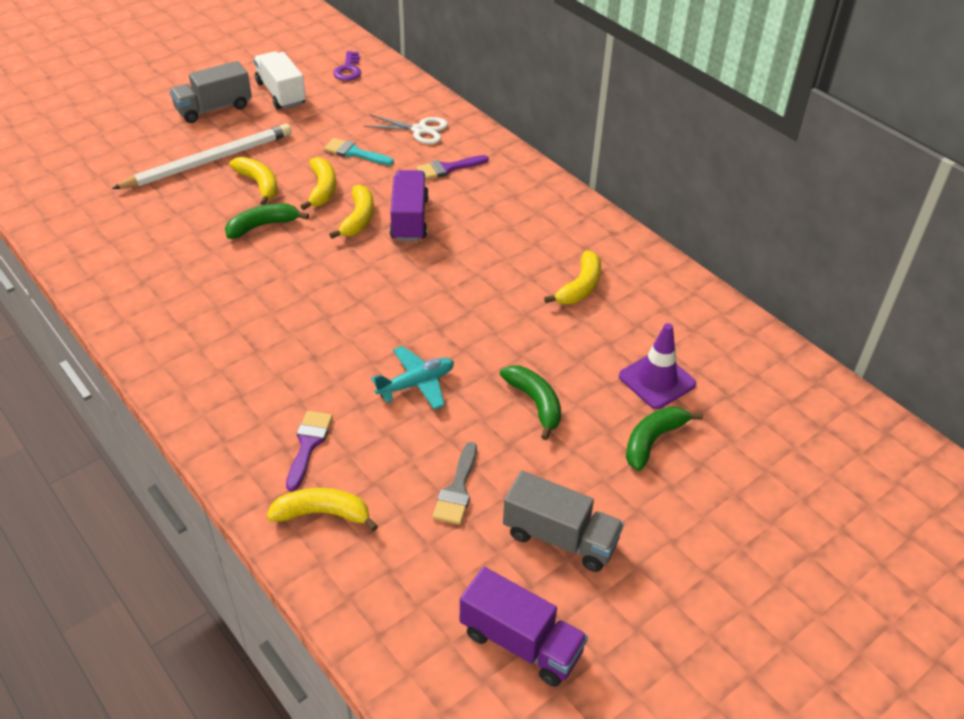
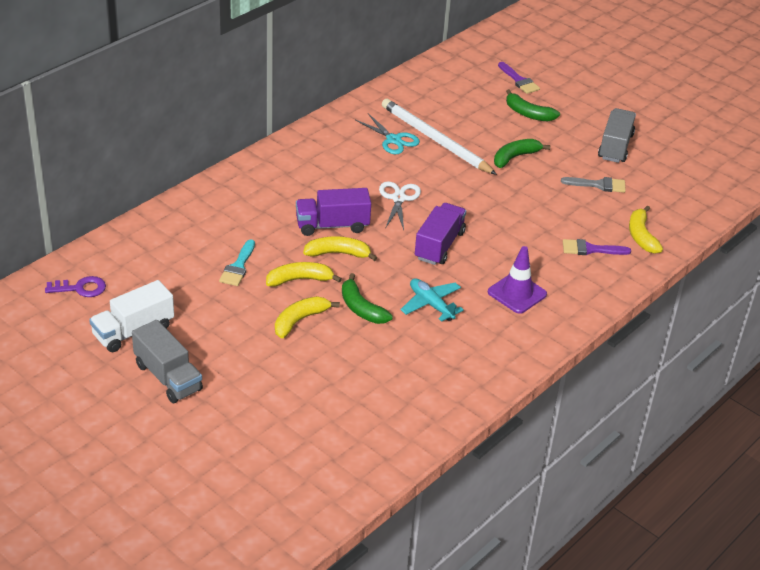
camera: 100 degrees left, 5 degrees down
(209, 161) = (267, 361): white pencil -> white pencil (435, 140)
(416, 384) = (517, 207): turquoise plane -> turquoise plane (431, 304)
(420, 130) = (194, 230): white scissors -> white scissors (399, 198)
(447, 168) = (254, 210): purple brush -> purple brush (519, 80)
(521, 642) = (687, 158): purple truck -> purple truck (439, 245)
(580, 287) = (393, 140): yellow banana -> turquoise scissors
(657, 380) = (476, 111): purple traffic cone -> purple traffic cone (517, 293)

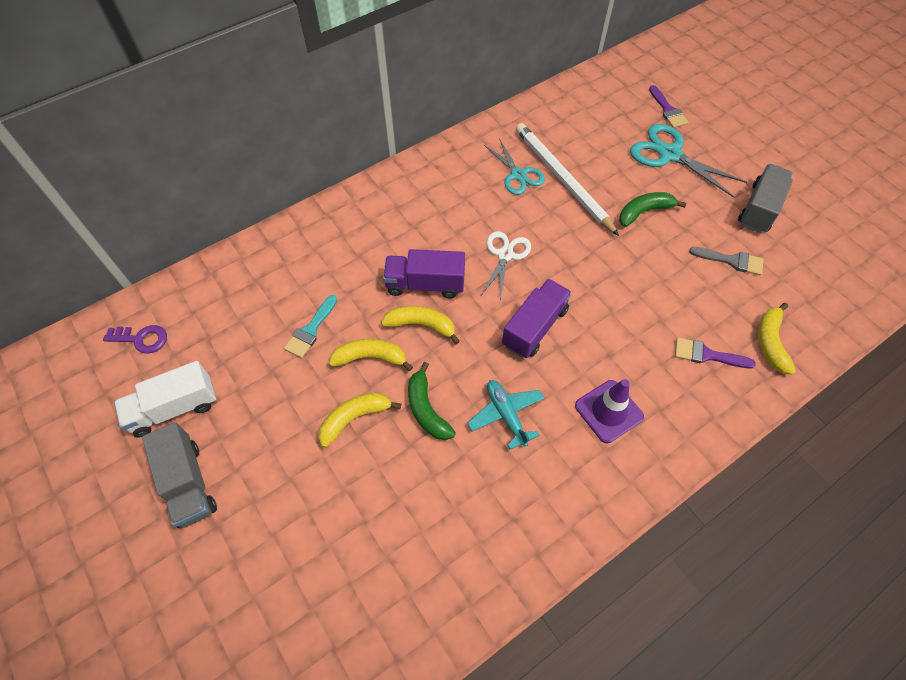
camera: 15 degrees right, 20 degrees up
(528, 114) = (669, 154): green banana -> turquoise scissors

